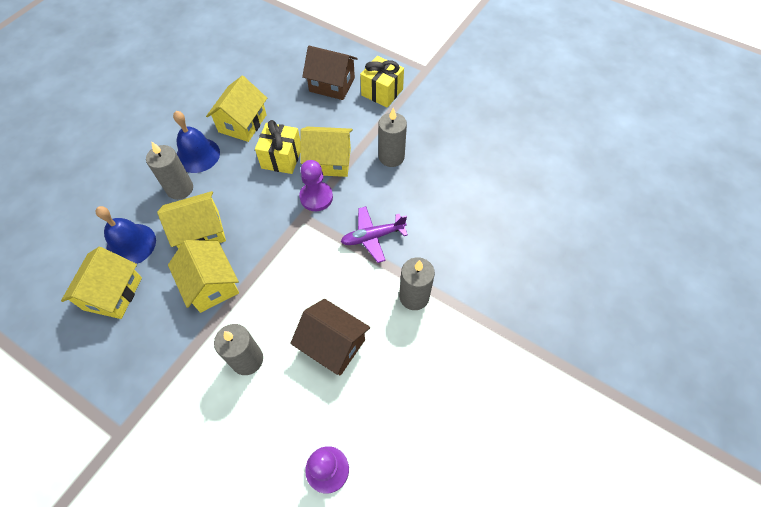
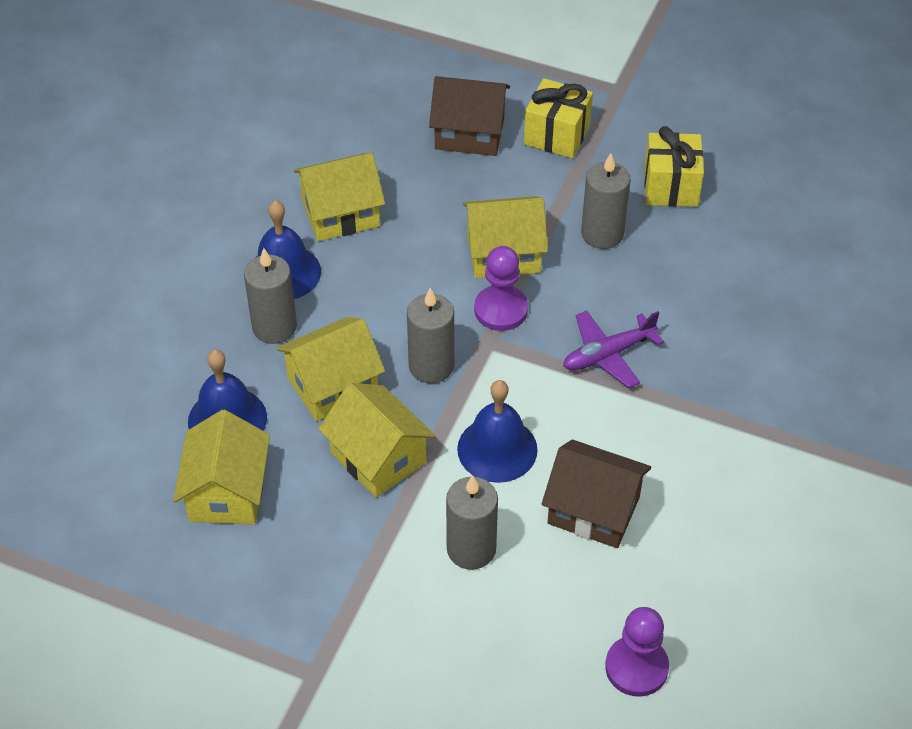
camera: 10 degrees left, 10 degrees down
(242, 123) = (341, 214): yellow house -> yellow house turned 60 degrees clockwise
(281, 158) = (425, 259): yellow gift -> yellow gift (671, 186)
(285, 291) = (497, 449): none -> blue bell
(414, 296) = (696, 428): grey candle -> grey candle (431, 366)

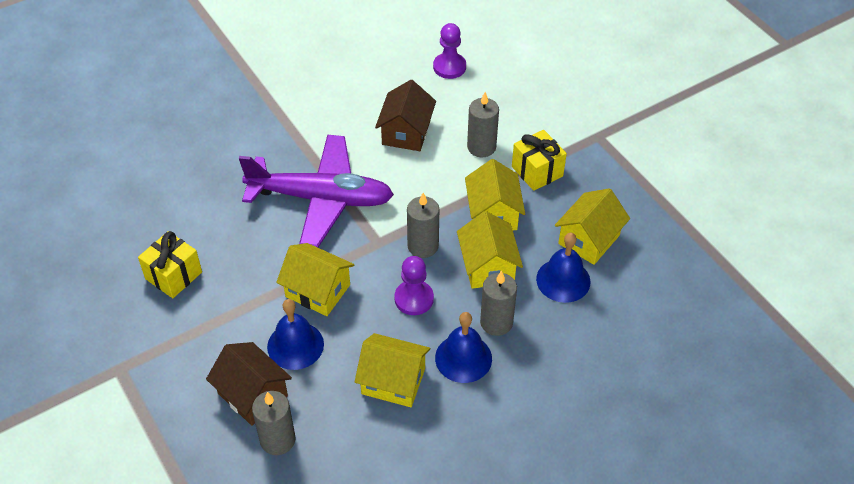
camera: 145 degrees left, 0 degrees up
(332, 385) = (488, 266): yellow house -> yellow house turned 75 degrees clockwise
(497, 449) = (427, 184): blue bell -> blue bell (295, 345)
(501, 310) = (353, 256): purple pawn -> purple pawn (414, 299)
(556, 135) = (199, 356): yellow gift -> yellow gift (537, 171)
(593, 510) = (406, 132): brown house -> brown house turned 45 degrees clockwise
(602, 234) = (248, 269): grey candle -> grey candle (277, 440)
(608, 354) = (321, 198): purple plane -> purple plane, size x2.10

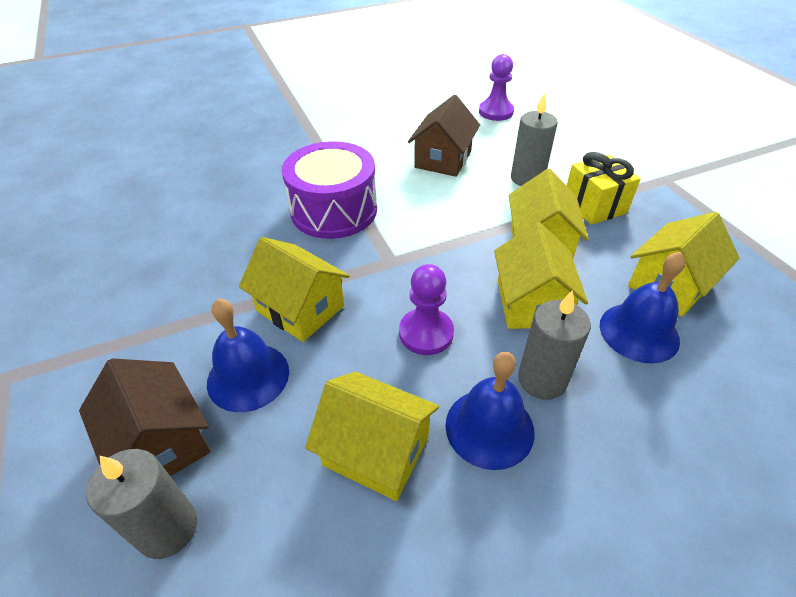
camera: 10 degrees right, 5 degrees down
(173, 275) = (132, 272): yellow gift -> none
(321, 198) = (334, 210): purple plane -> purple drum
(423, 246) = (447, 271): grey candle -> none

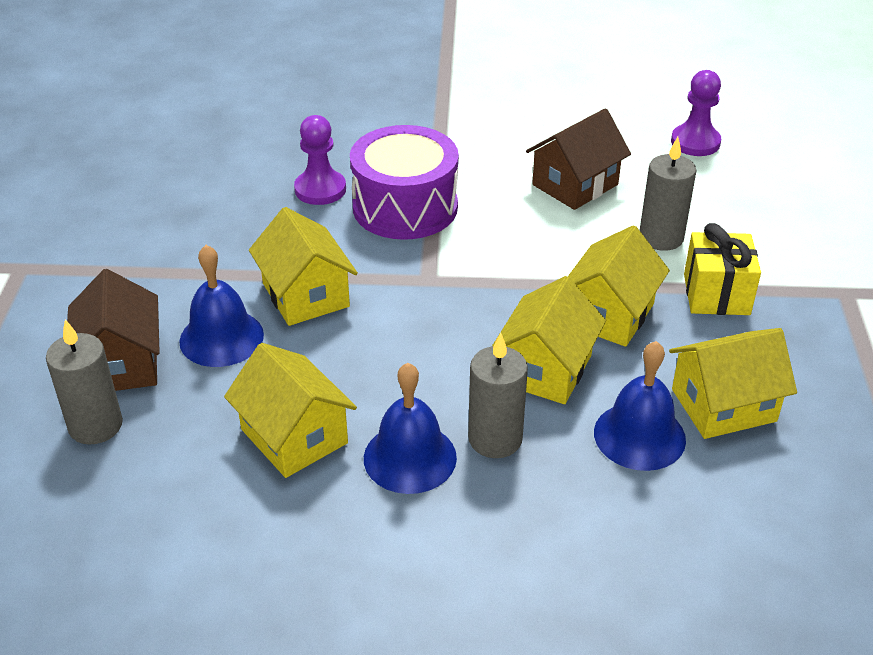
camera: 25 degrees right, 5 degrees down
(426, 333) = (412, 359): purple pawn -> purple pawn (320, 189)

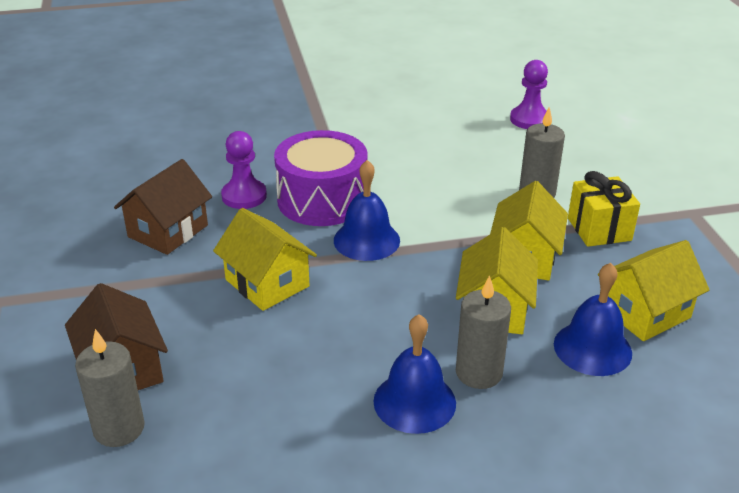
camera: 15 degrees left, 5 degrees down
(221, 338) = (207, 331): blue bell -> blue bell (366, 240)
(294, 436) = (306, 403): yellow house -> none
(575, 185) = (452, 163): brown house -> brown house (168, 231)

